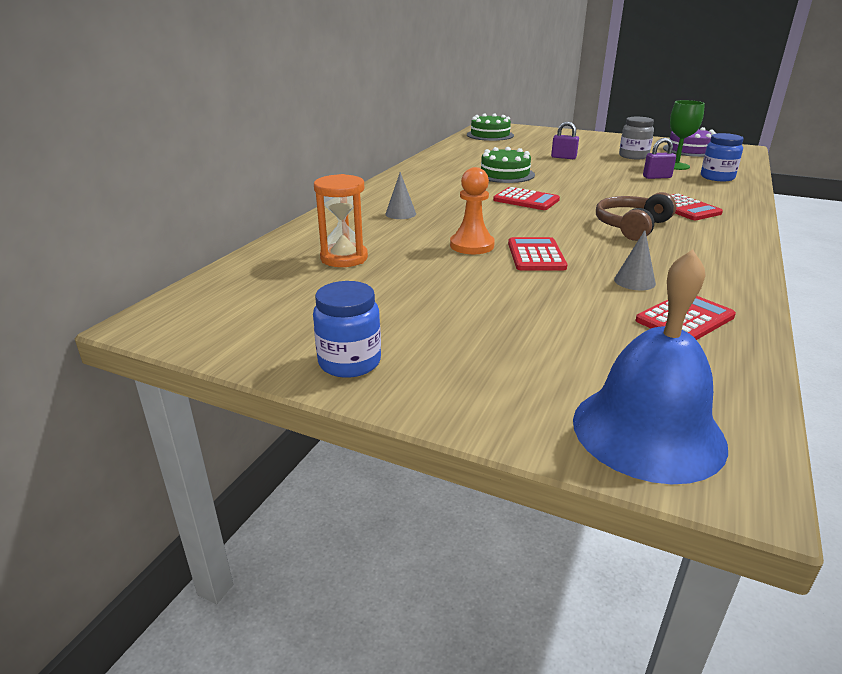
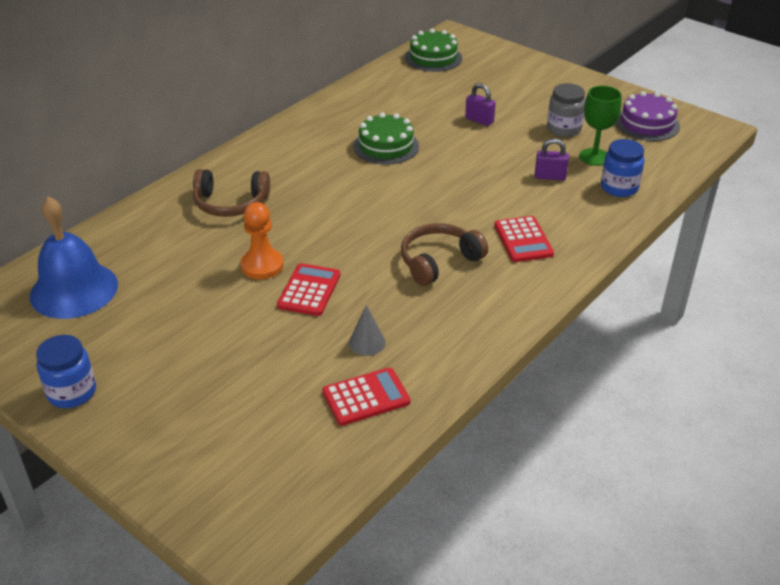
camera: 15 degrees right, 10 degrees up
(344, 258) = (139, 264): orange hourglass -> none
(400, 214) = (230, 203): grey cone -> brown headphones
(526, 200) = (370, 199): red calculator -> none
(648, 431) = (231, 500): blue bell -> blue bell (74, 290)

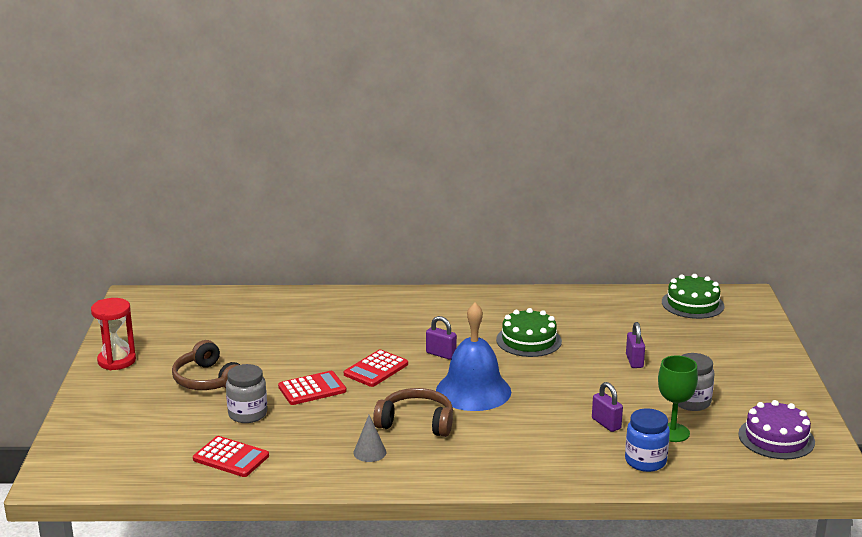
camera: 50 degrees right, 15 degrees down
(72, 392) = (117, 361): blue jar -> red hourglass
(74, 290) = (205, 315): blue bell -> blue bell (473, 391)
(230, 203) = (364, 319): brown headphones -> brown headphones (207, 380)
(262, 265) = (314, 361): orange pawn -> none
(301, 350) = (247, 414): none -> grey jar
(347, 195) = (441, 354): none -> purple padlock
(367, 342) = (286, 434): grey cone -> grey cone (369, 452)
(523, 240) = (498, 446): red calculator -> red calculator (376, 369)

